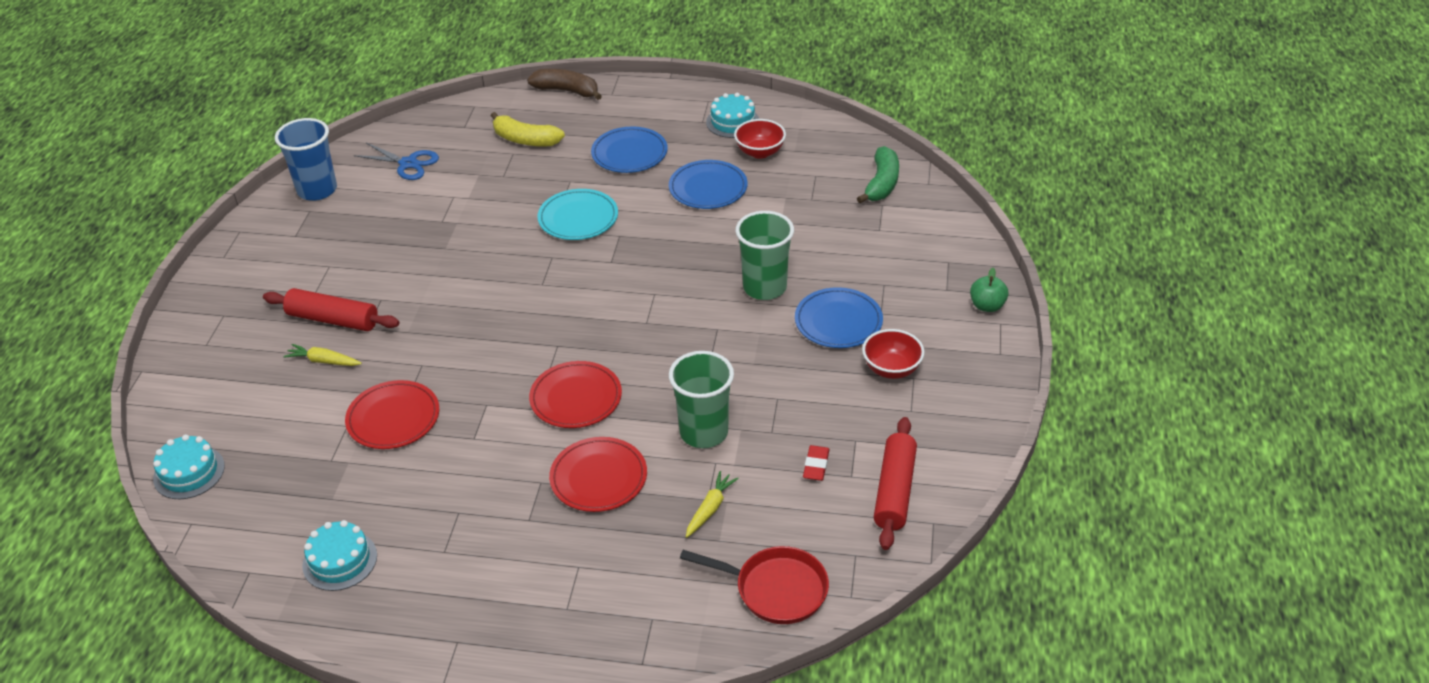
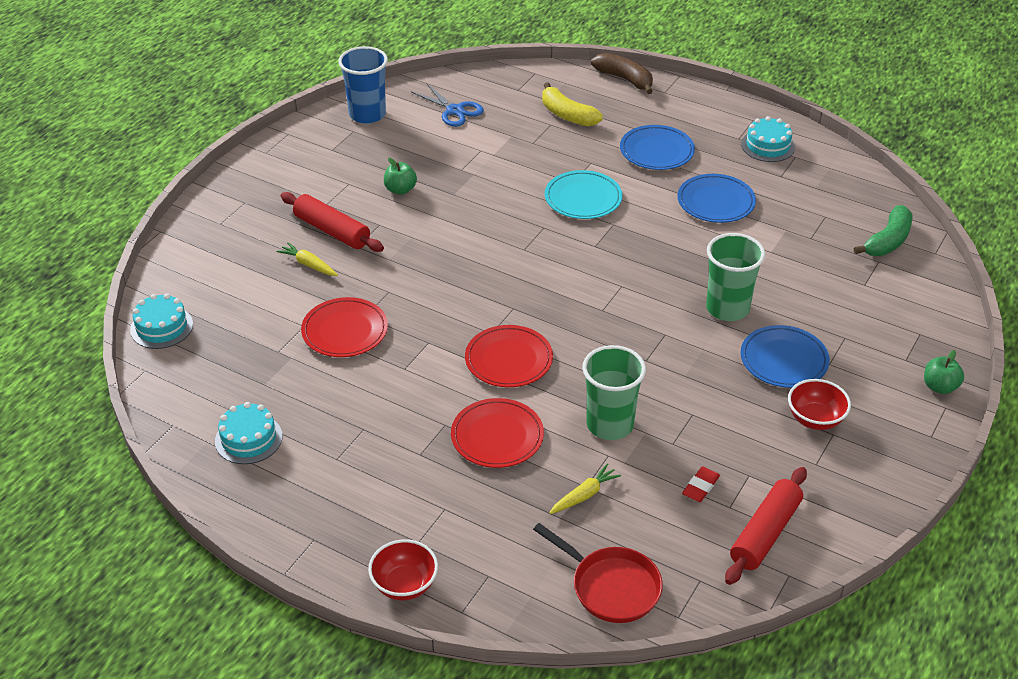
camera: 20 degrees right, 0 degrees up
(387, 258) = (400, 190): none -> green apple
(760, 152) = (781, 180): red bowl -> red bowl (404, 585)

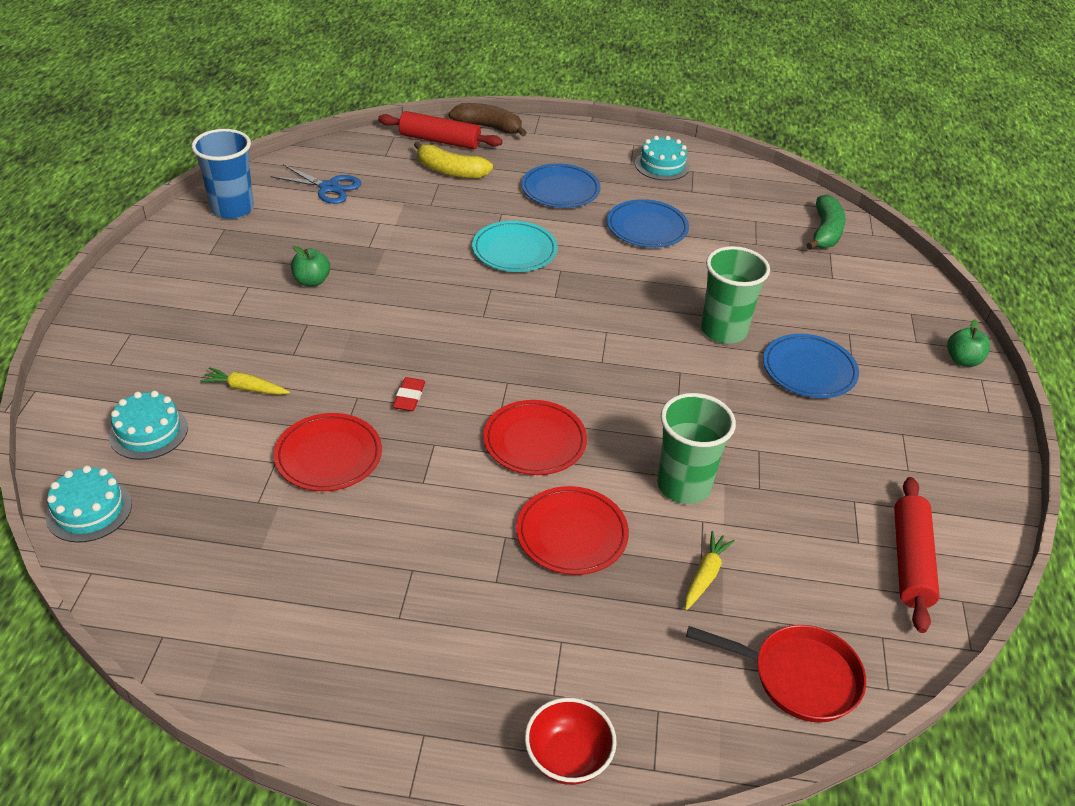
camera: 25 degrees left, 0 degrees up
(248, 439) = (273, 625): turquoise cake -> turquoise cake (148, 432)
(332, 231) = (254, 343): red rolling pin -> red rolling pin (440, 140)
(700, 487) = (816, 528): red eraser -> red eraser (409, 397)
(815, 419) = (877, 423): red bowl -> none

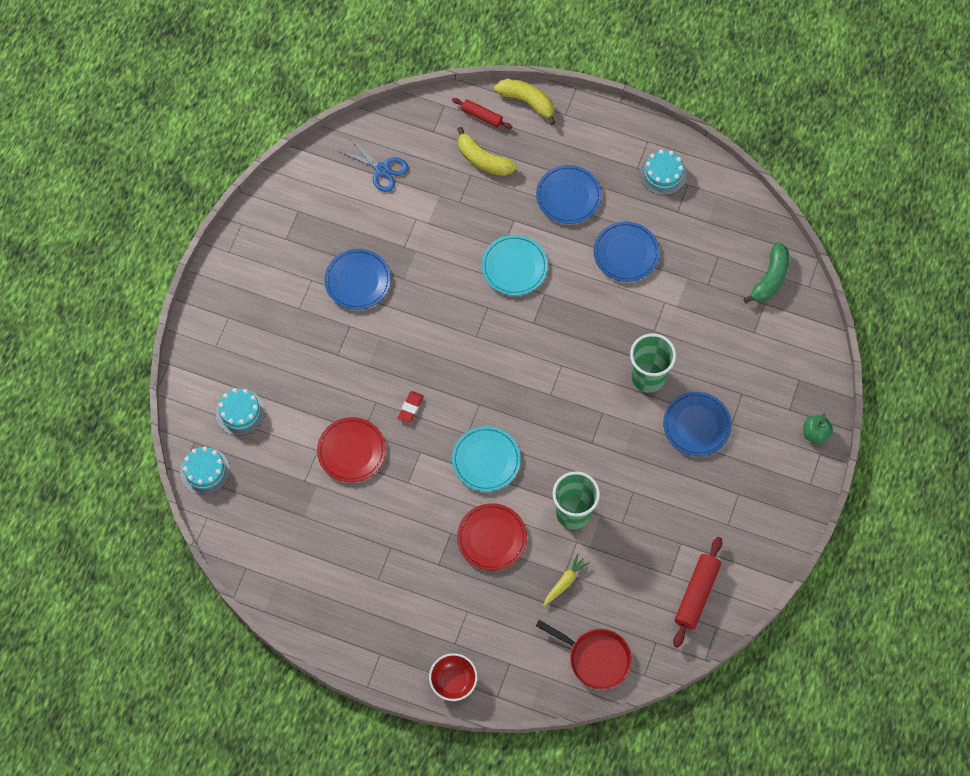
camera: 15 degrees right, 25 degrees up
(232, 208) = (305, 187): blue cup -> none
(245, 388) = (303, 383): yellow carrot -> none
(312, 281) = (357, 281): green apple -> blue plate
(440, 140) = (482, 116): red rolling pin -> red rolling pin, size x0.61
(488, 127) = (527, 101): brown banana -> yellow banana
(534, 441) = (486, 460): red plate -> turquoise plate

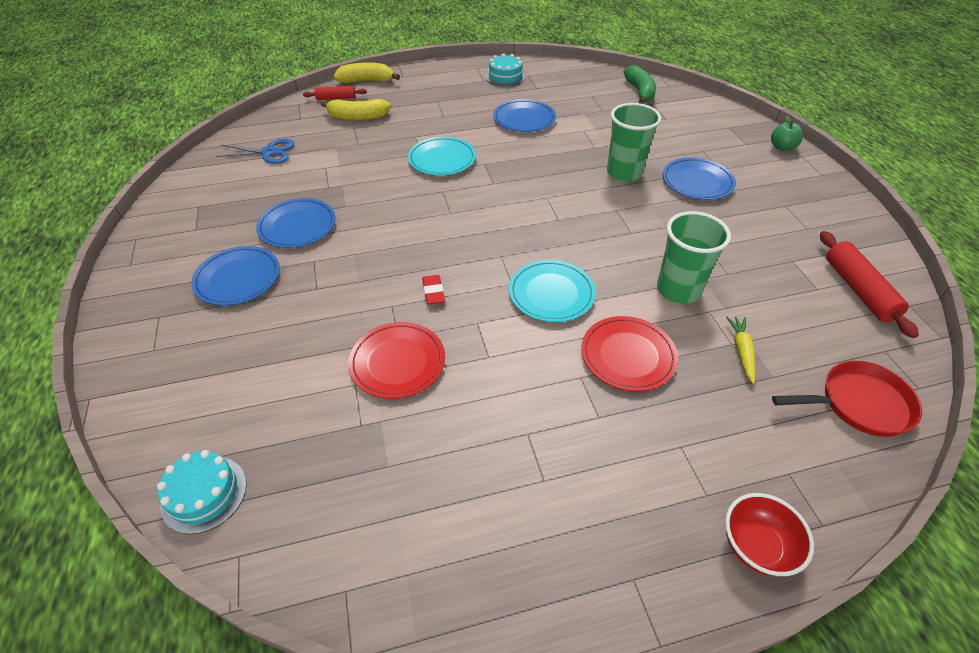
camera: 35 degrees left, 20 degrees down
(240, 412) = (223, 398): turquoise cake -> none
(568, 196) = (447, 109): blue plate -> blue plate (238, 278)

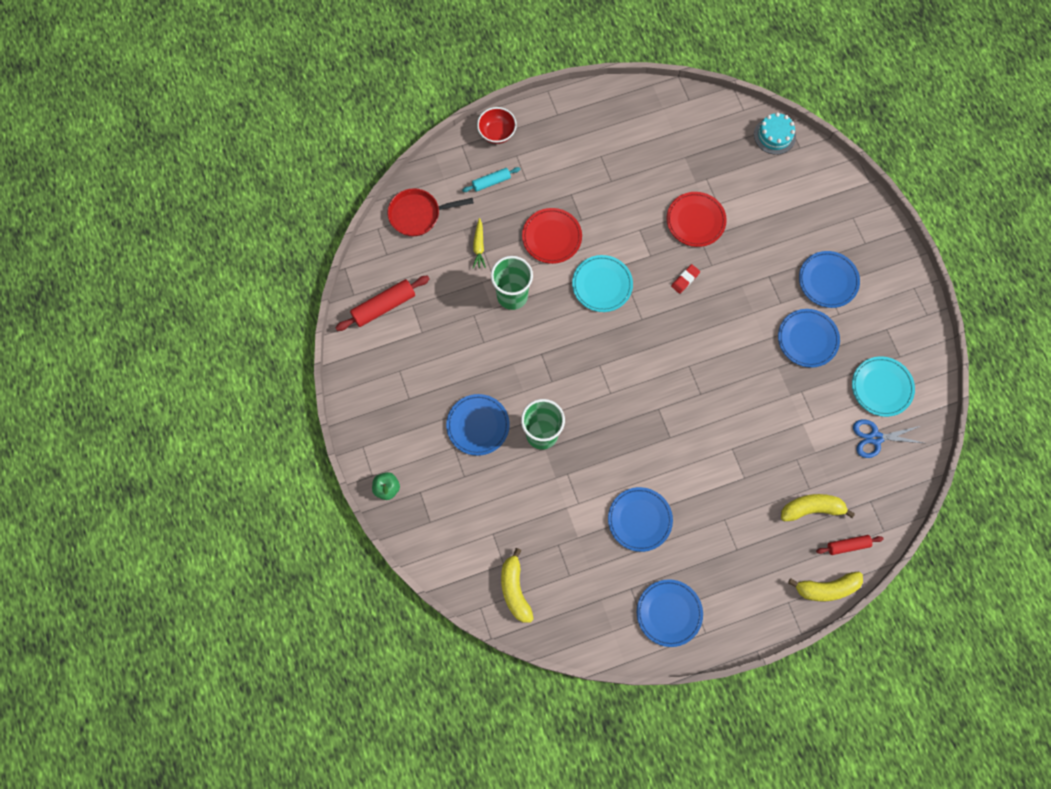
camera: 175 degrees right, 25 degrees up
(433, 292) = (685, 279): red eraser -> red eraser turned 60 degrees clockwise
(442, 159) = (710, 441): turquoise plate -> turquoise plate (881, 387)
(505, 76) = (669, 613): turquoise cake -> blue plate
(640, 92) = (515, 589): green banana -> yellow banana
(745, 448) = (491, 182): none -> turquoise rolling pin
(858, 290) = (383, 306): red rolling pin -> red rolling pin turned 75 degrees clockwise

